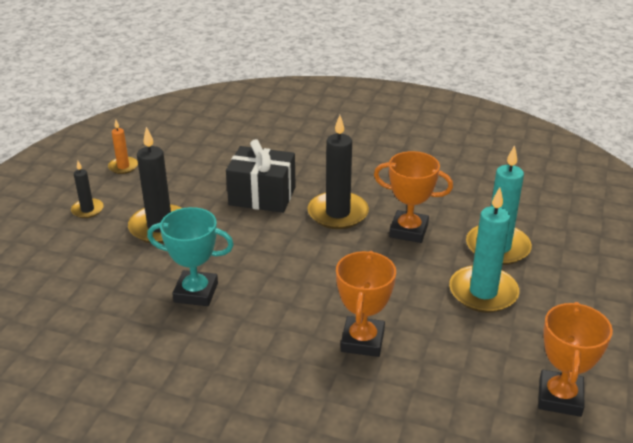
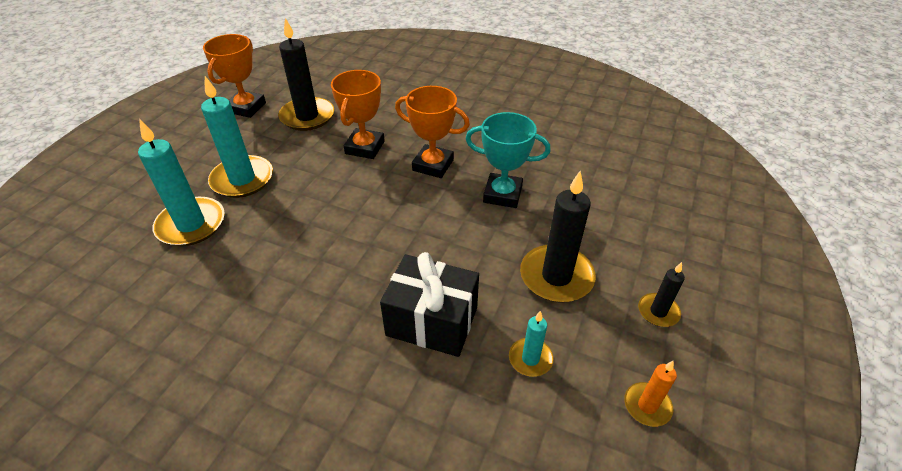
camera: 175 degrees left, 10 degrees up
(192, 182) = (530, 359): none -> turquoise candle
(338, 213) = (342, 284): black candle -> black candle (307, 116)
(408, 230) = (271, 252): orange trophy -> orange trophy (433, 165)

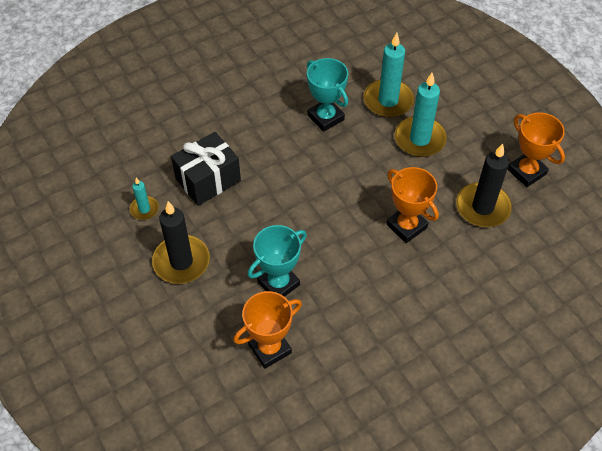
camera: 125 degrees right, 10 degrees up
(251, 264) = (325, 117): none -> turquoise trophy
(433, 165) = (348, 259): orange trophy -> orange trophy (269, 348)
(647, 406) = (73, 240): orange candle -> none
(658, 311) = (109, 295): black candle -> none

